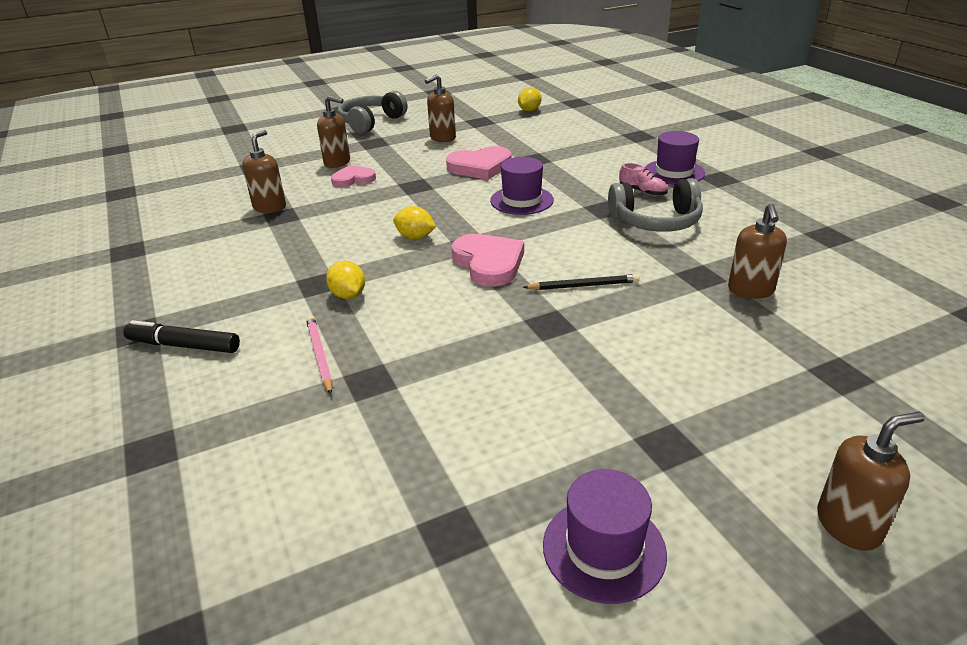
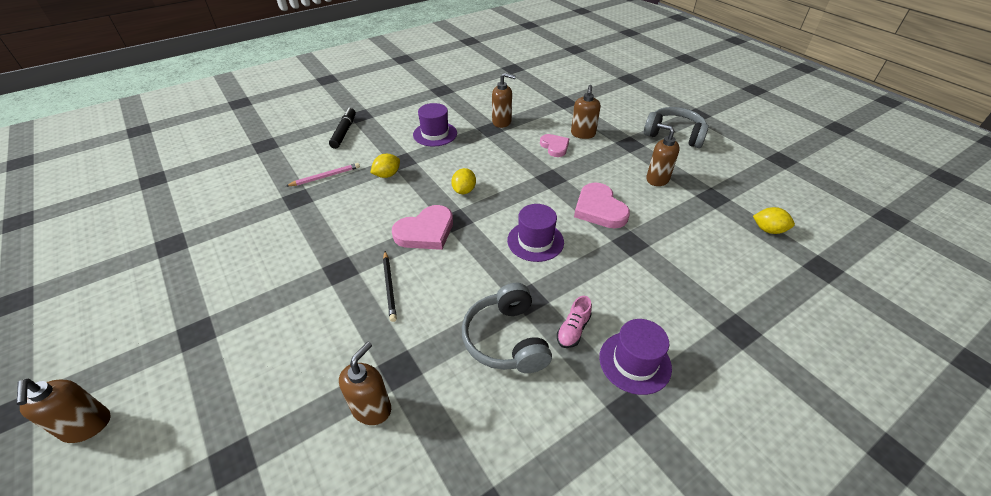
camera: 80 degrees right, 10 degrees up
(604, 549) = (132, 301): purple hat -> purple hat (435, 134)
(750, 290) = (372, 408): brown soap dispenser -> brown soap dispenser turned 120 degrees clockwise

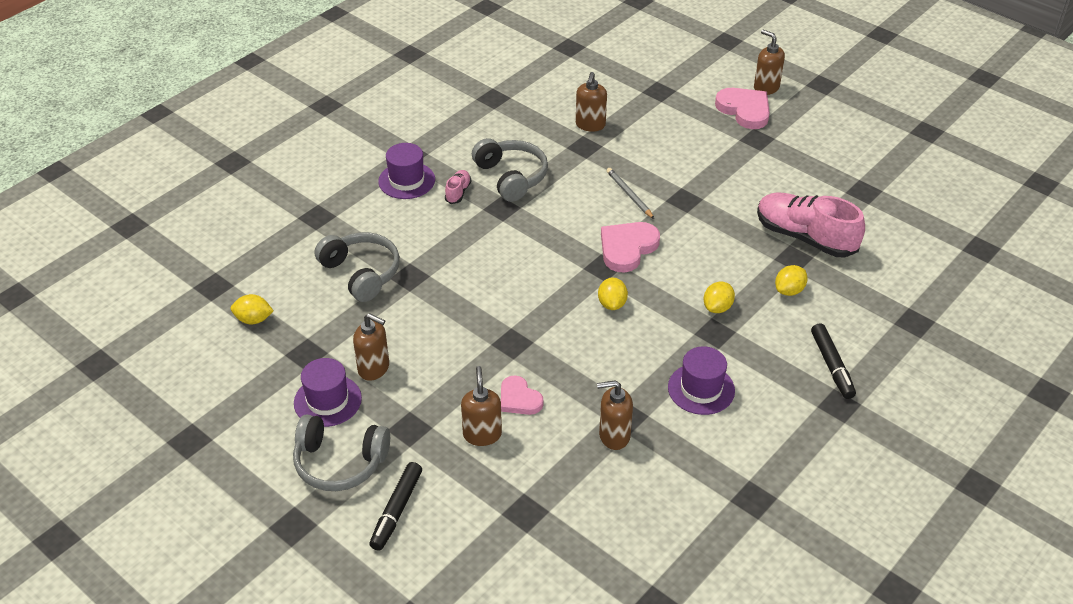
camera: 165 degrees right, 0 degrees up
(270, 212) = (805, 237): none -> pink shoe
(325, 177) = (789, 290): pink pencil -> yellow lemon
(389, 287) = (629, 195): black pencil -> grey pencil
(535, 241) = (509, 259): purple hat -> purple hat (327, 400)
(599, 209) = (446, 310): pink heart -> pink heart (744, 110)
(637, 112) = (397, 510): none -> black marker
(677, 254) = (361, 273): none -> grey headphones

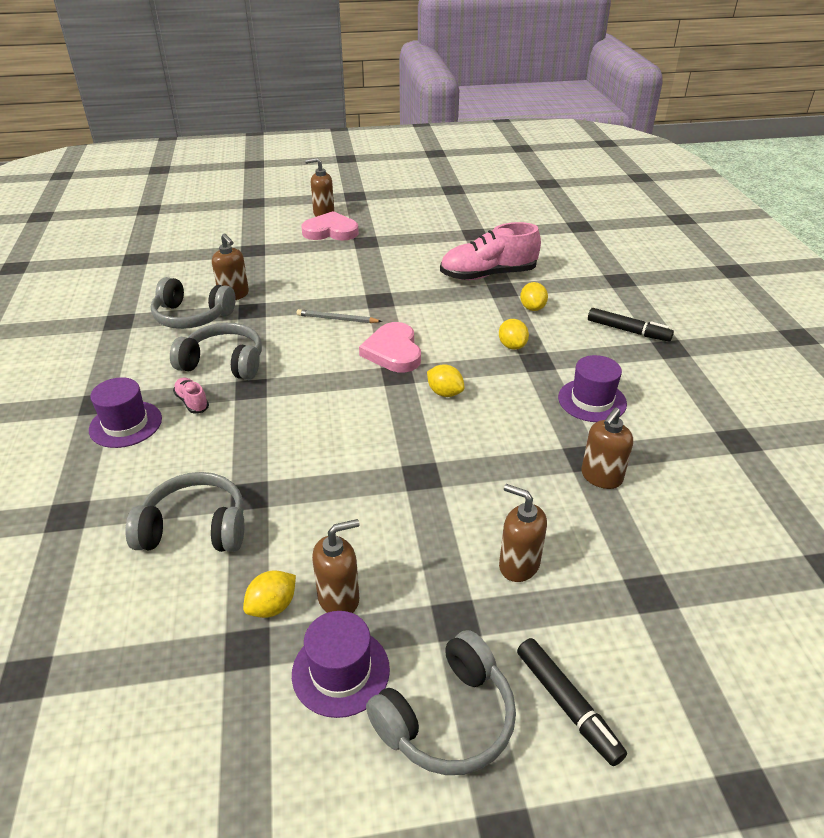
camera: 50 degrees left, 5 degrees down
(253, 319) = (132, 669): yellow lemon -> yellow lemon (272, 606)
(519, 399) = (497, 511): pink heart -> none
(540, 125) = (192, 316): none -> grey headphones

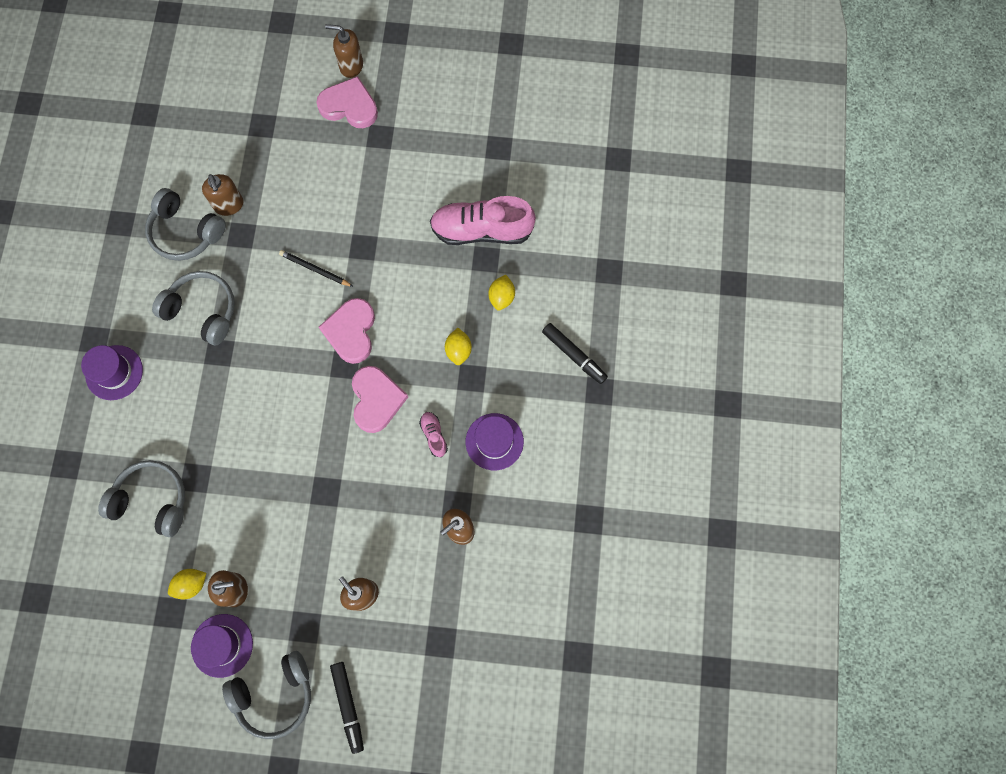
camera: 15 degrees right, 35 degrees up
(192, 402) = (169, 358): pink shoe -> pink shoe (434, 435)
(337, 319) = (315, 269): grey pencil -> black pencil
(445, 393) = (376, 400): yellow lemon -> pink heart

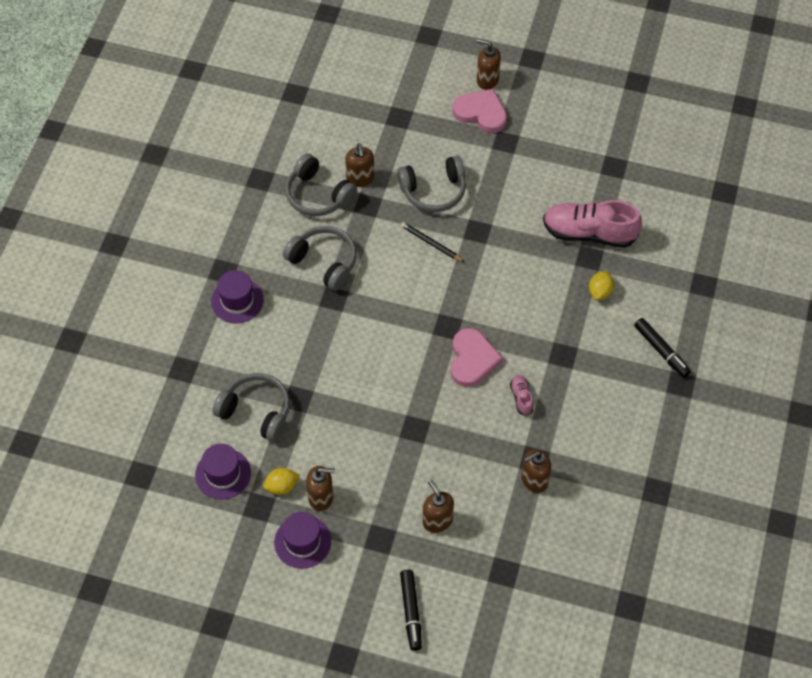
camera: 10 degrees right, 15 degrees down
(275, 695) = (345, 591): grey headphones -> grey headphones (433, 191)
(351, 332) = (457, 299): pink heart -> none
(458, 350) = (554, 330): yellow lemon -> none
(494, 441) = (577, 411): purple hat -> purple hat (223, 474)

